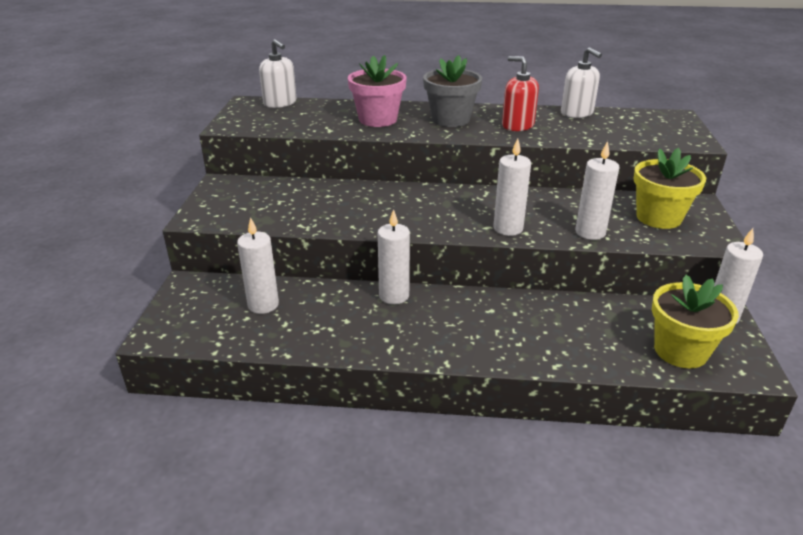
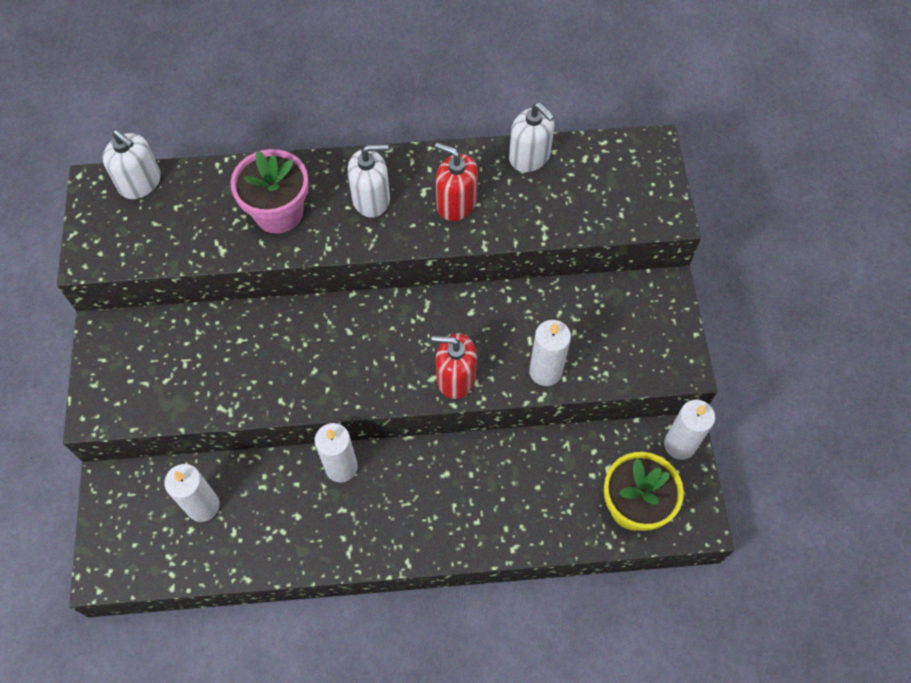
camera: 10 degrees left, 30 degrees up
(450, 119) = (371, 199): grey flower pot -> white soap dispenser
(508, 228) = (455, 378): white candle -> red soap dispenser
(658, 217) = (621, 329): yellow flower pot -> none

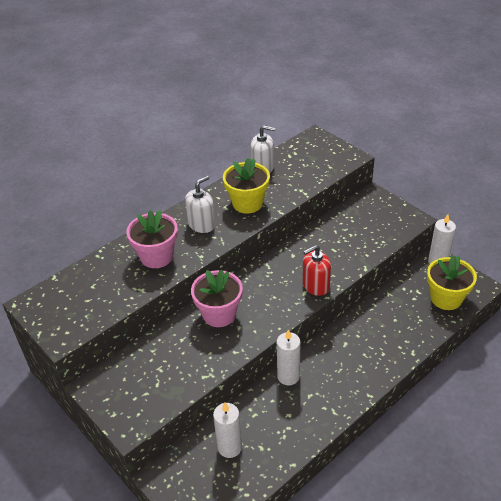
camera: 35 degrees left, 20 degrees down
(140, 183) = (58, 287): white soap dispenser -> none
(309, 336) = (219, 314): none -> pink flower pot
(456, 203) = (247, 203): red soap dispenser -> yellow flower pot
(545, 371) = (355, 257): white candle -> none

